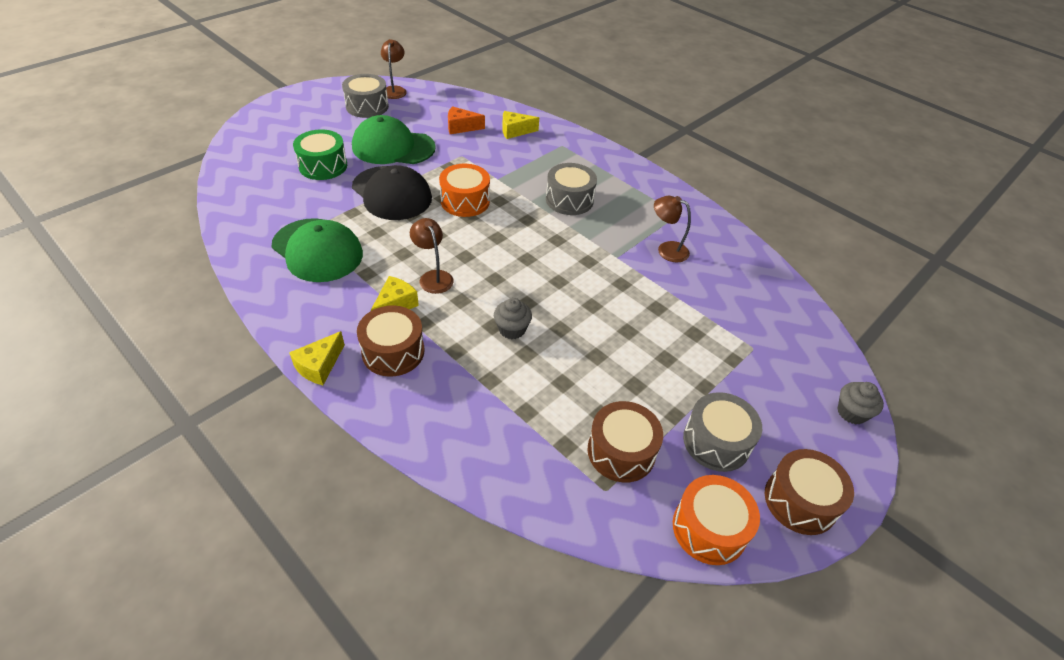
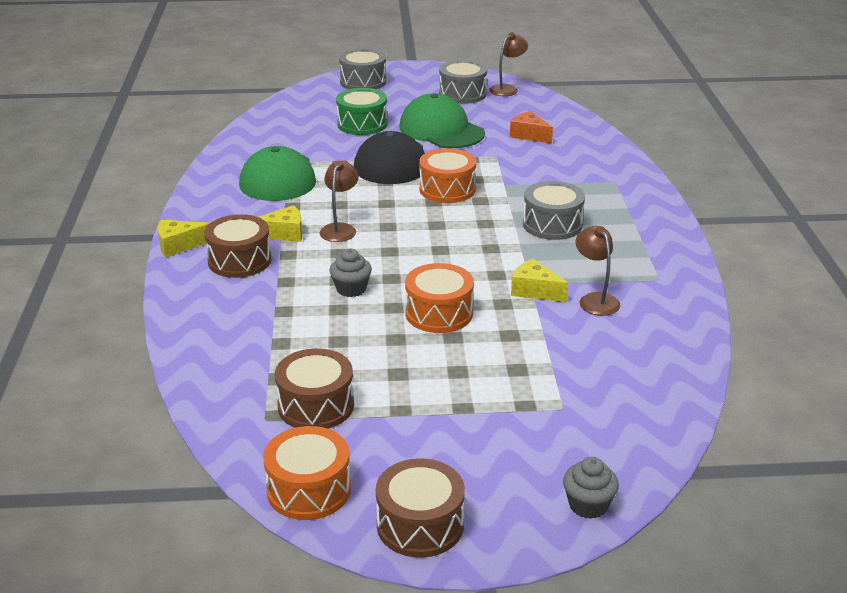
camera: 45 degrees right, 15 degrees down
(515, 131) = (581, 155): yellow cheese -> yellow cheese (534, 291)
(595, 316) = (439, 313): none -> orange drum
(716, 442) = (409, 446): grey drum -> grey drum (363, 82)

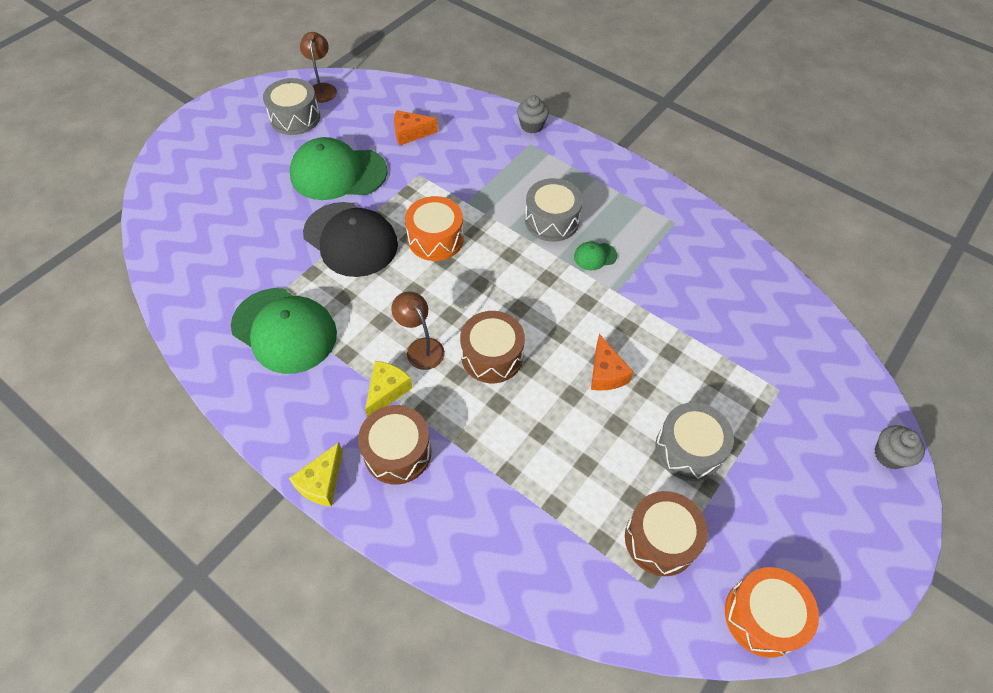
camera: 50 degrees left, 25 degrees up
(351, 289) = (519, 404): grey cupcake -> grey cupcake (531, 126)
(362, 124) = (263, 211): green drum -> none
(363, 82) = (187, 157): grey drum -> grey drum (688, 449)
(420, 525) = (849, 570): brown drum -> brown drum (492, 356)
(439, 313) = (606, 373): orange drum -> orange cheese
(534, 291) = (628, 296): yellow cheese -> none
(550, 258) = (595, 256): none -> green cap
(595, 299) = (669, 273): brown lamp -> none

